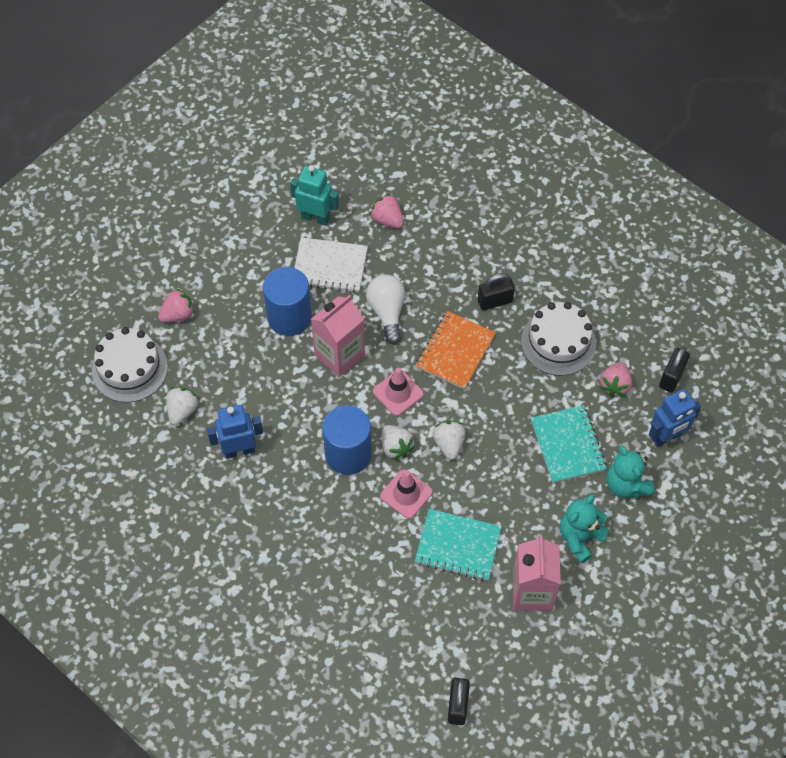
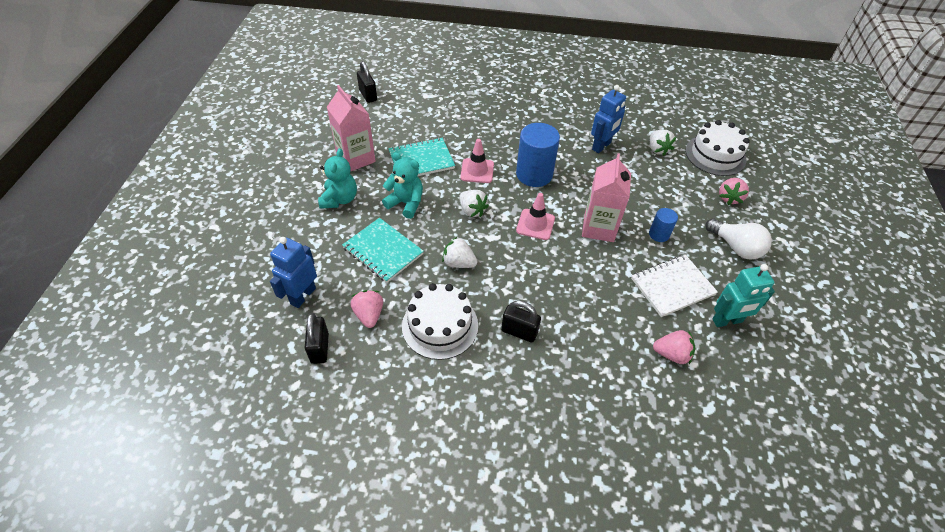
camera: 145 degrees right, 10 degrees down
(289, 317) = (659, 234): blue cylinder -> blue cylinder, size x0.52
(387, 312) = (595, 275): white light bulb -> white light bulb (736, 247)
(396, 447) = (506, 192): white strawberry -> white strawberry (459, 263)
(455, 351) = (518, 274): orange notebook -> none
(495, 301) = (519, 332): black padlock -> black padlock turned 75 degrees clockwise
(626, 485) = (321, 246): turquoise teddy bear -> turquoise teddy bear (406, 203)

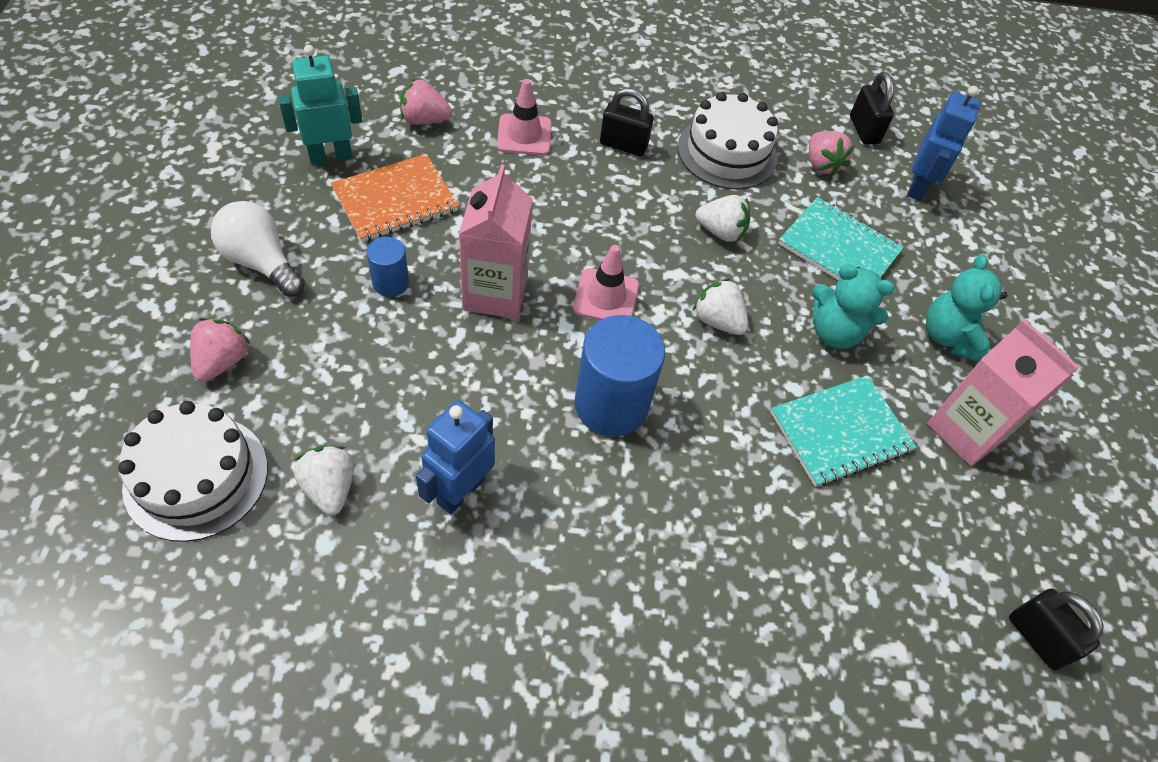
camera: 170 degrees right, 5 degrees up
(477, 171) = (725, 409): pink traffic cone -> pink traffic cone (524, 135)
(672, 286) = (395, 200): white notebook -> orange notebook

